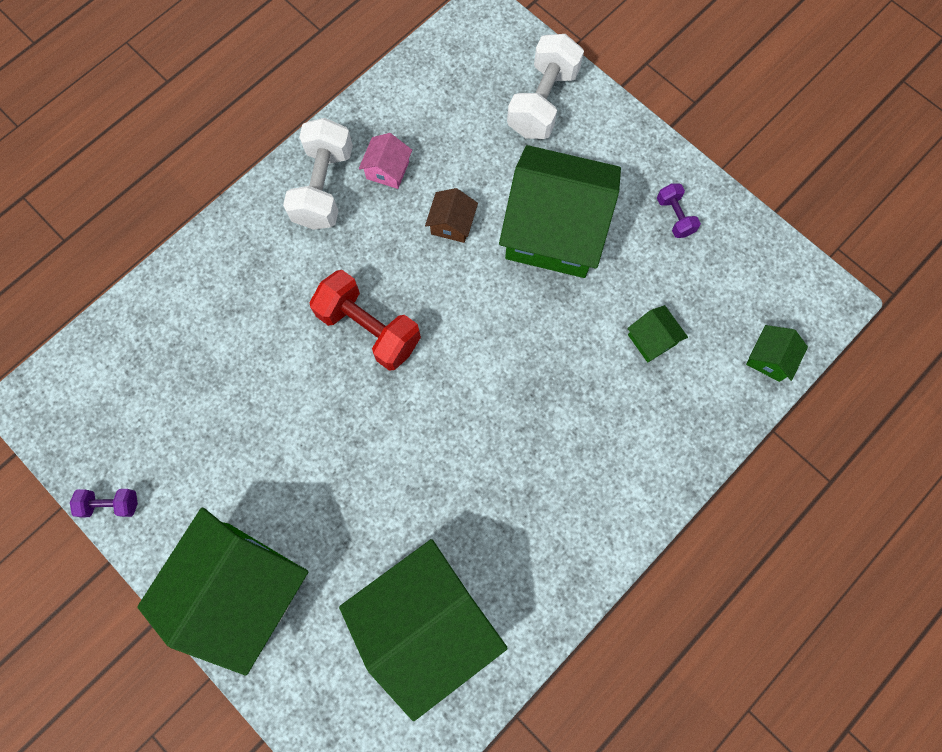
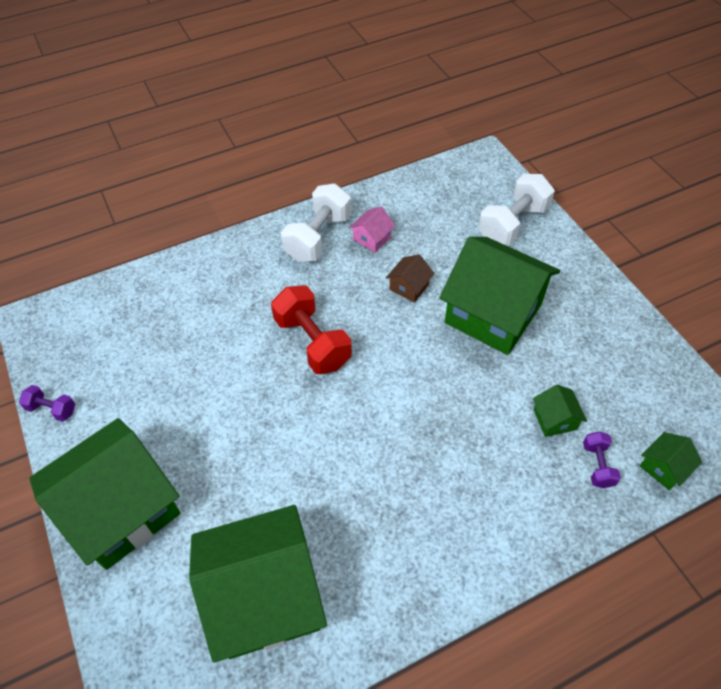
camera: 20 degrees right, 20 degrees down
(674, 216) = (602, 331): purple dumbbell -> purple dumbbell (597, 465)

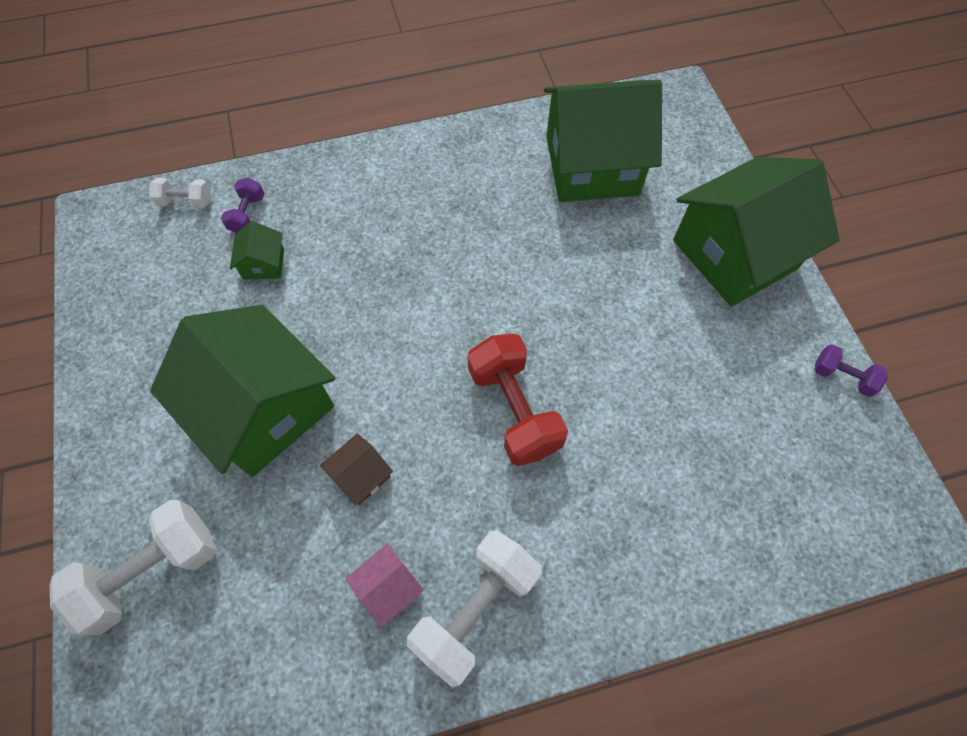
camera: 170 degrees left, 10 degrees up
(663, 468) = (186, 202): green house -> white dumbbell

